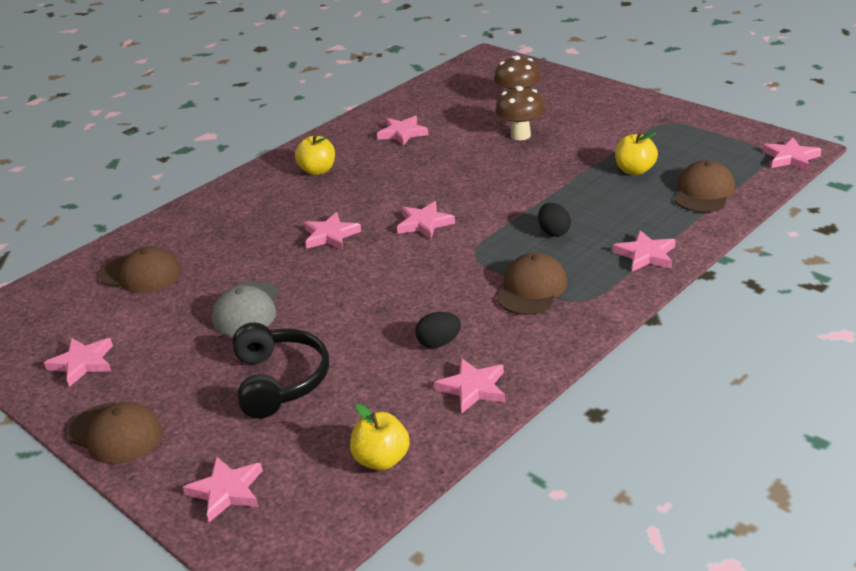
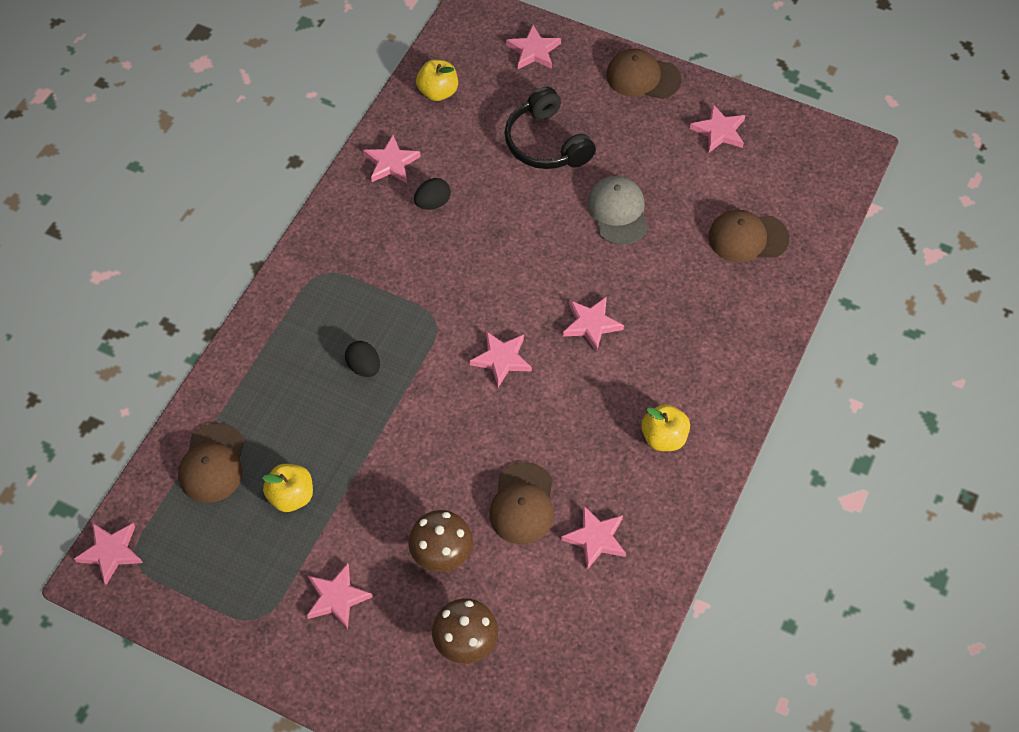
camera: 160 degrees right, 25 degrees up
(532, 289) = (369, 280): brown cap -> brown cap (522, 504)
(645, 255) = (268, 346): pink star -> pink star (337, 598)

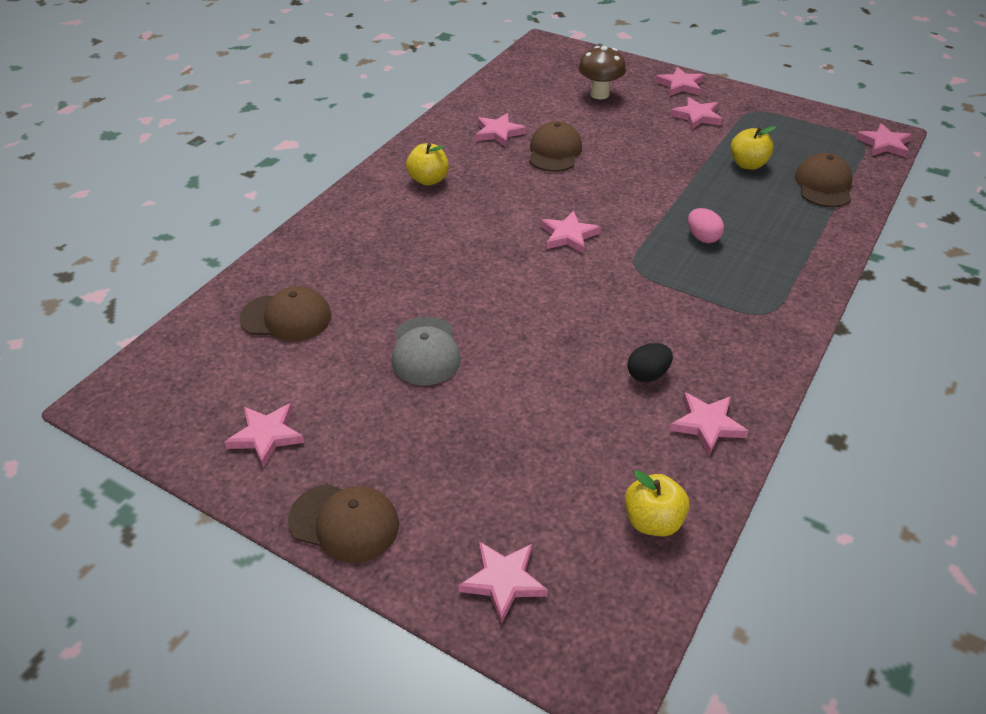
camera: 175 degrees left, 15 degrees down
(364, 367) = (702, 237): black egg -> pink egg
(442, 556) = (619, 130): brown mushroom -> none
(546, 143) = (500, 436): black headphones -> none
(591, 324) = (476, 255): pink star -> pink star (680, 85)

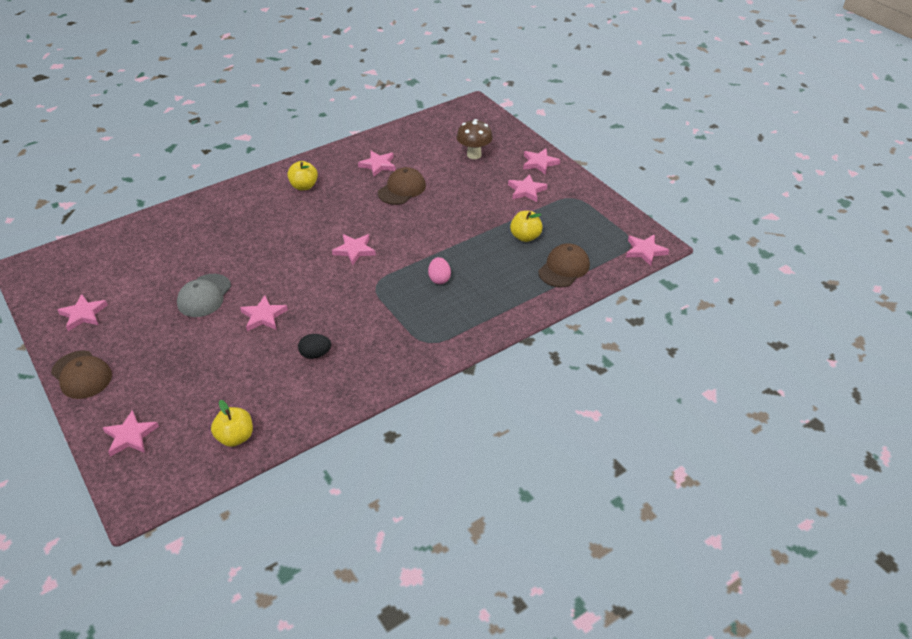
camera: 25 degrees right, 0 degrees up
(286, 317) = (149, 250): brown cap -> none
(707, 424) = (320, 396): pink star -> pink star (263, 316)

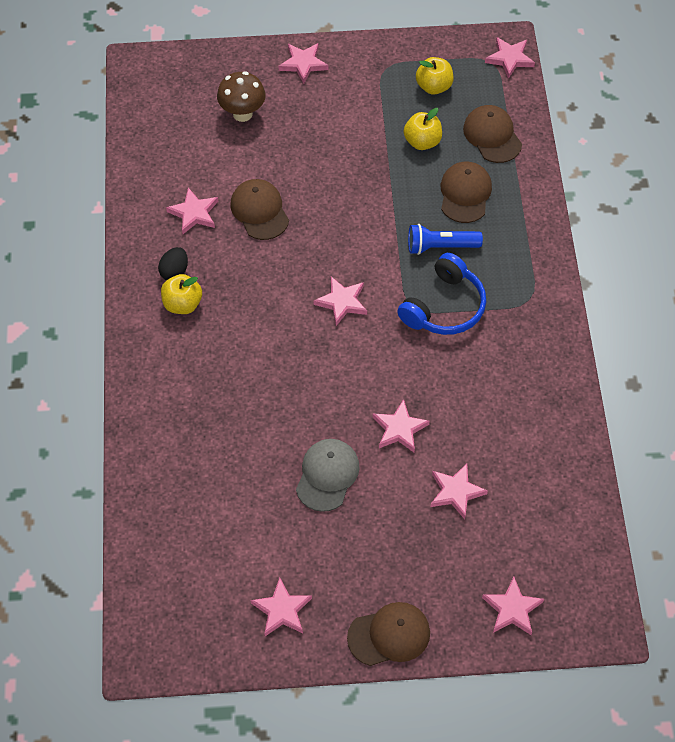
camera: 60 degrees left, 15 degrees up
(204, 296) = (327, 475): grey cap -> grey cap turned 120 degrees counterclockwise
(235, 437) = (566, 514): yellow apple -> yellow apple (434, 86)
(315, 354) = (489, 402): black egg -> black egg (174, 272)
(386, 300) = (444, 307): none -> blue headphones
(439, 279) = (440, 247): pink egg -> blue flashlight
(497, 274) = (465, 194): none -> brown cap
(526, 190) = (344, 101): pink star -> pink star (456, 492)

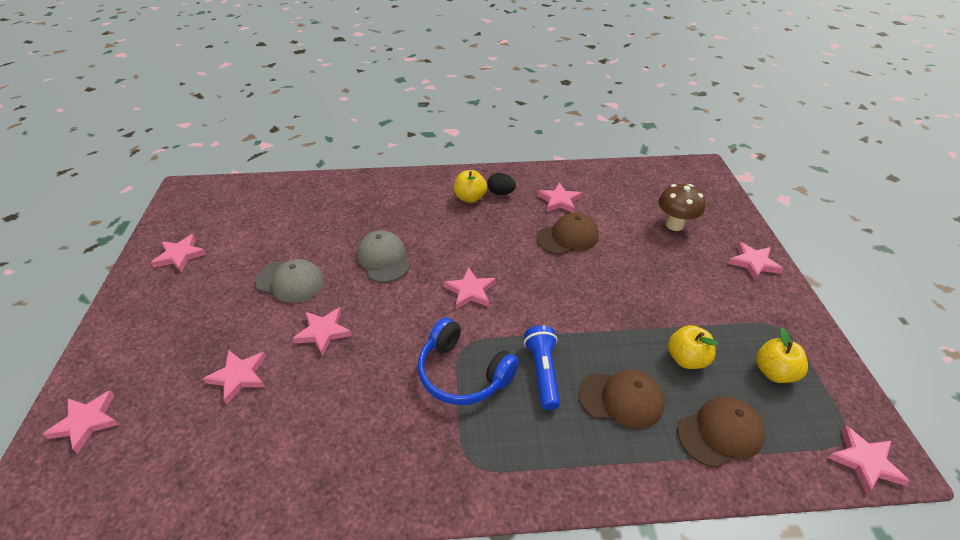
camera: 90 degrees right, 15 degrees down
(291, 387) = (383, 259): none -> grey cap
(389, 635) = (119, 321): brown cap -> none

